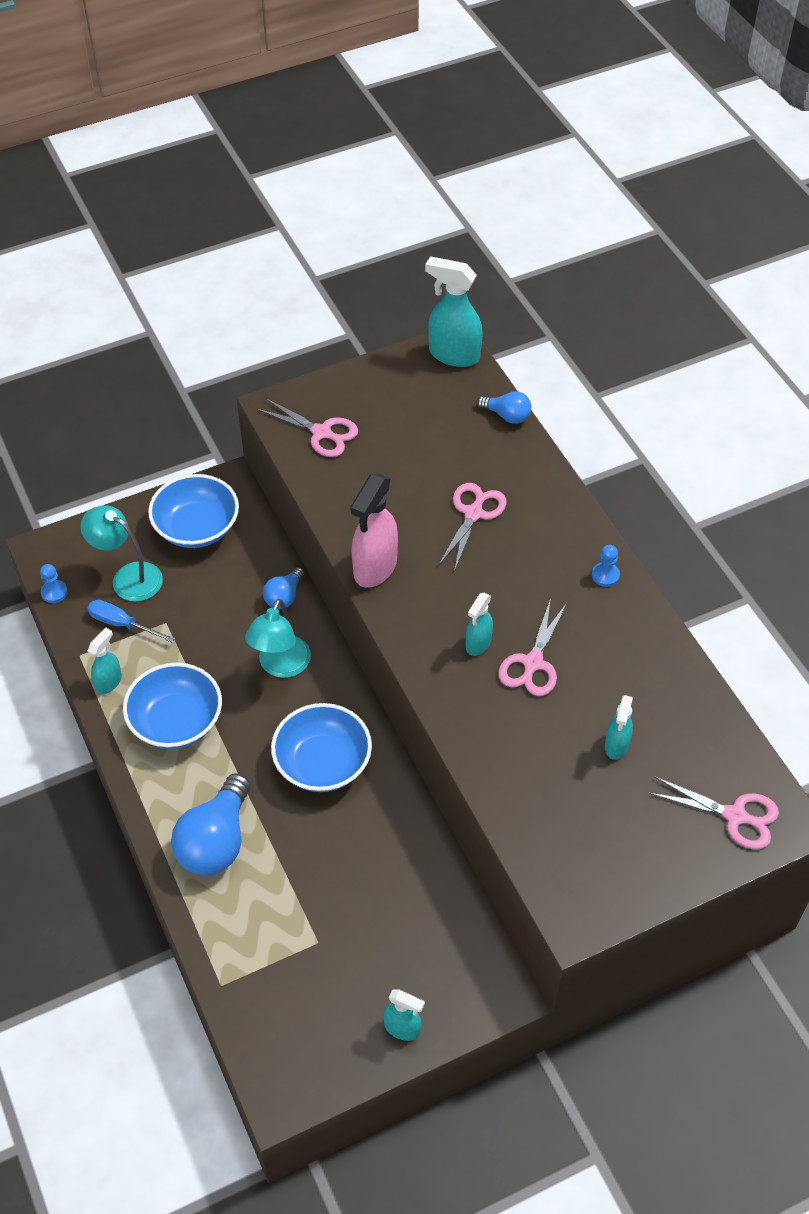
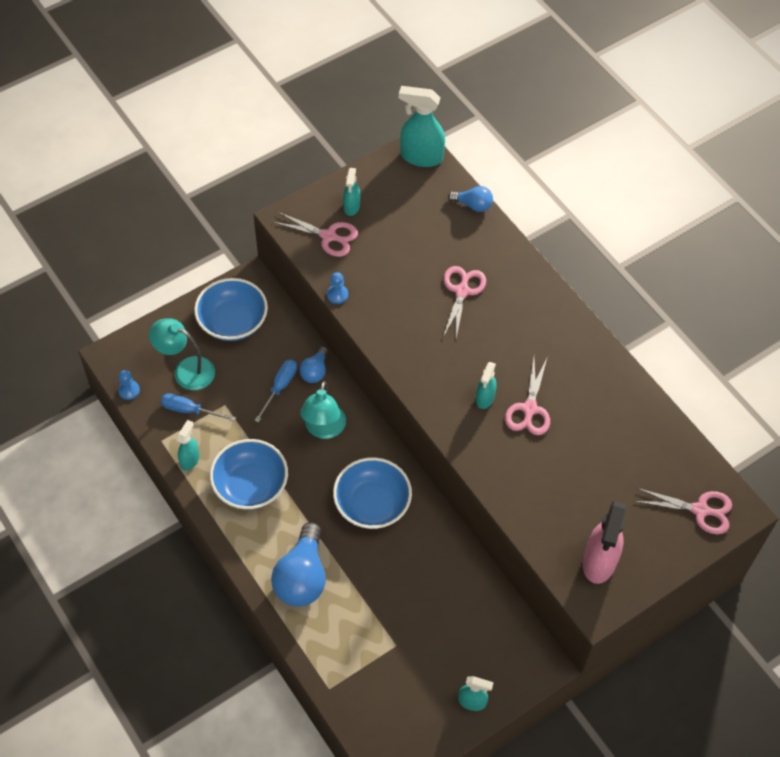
camera: 10 degrees left, 5 degrees up
(237, 610) = (280, 387): none -> blue screwdriver
(375, 568) = (393, 346): pink spray bottle -> pink spray bottle (599, 562)
(605, 575) = (572, 330): blue pawn -> blue pawn (337, 295)
(616, 745) = (604, 467): turquoise spray bottle -> turquoise spray bottle (351, 207)

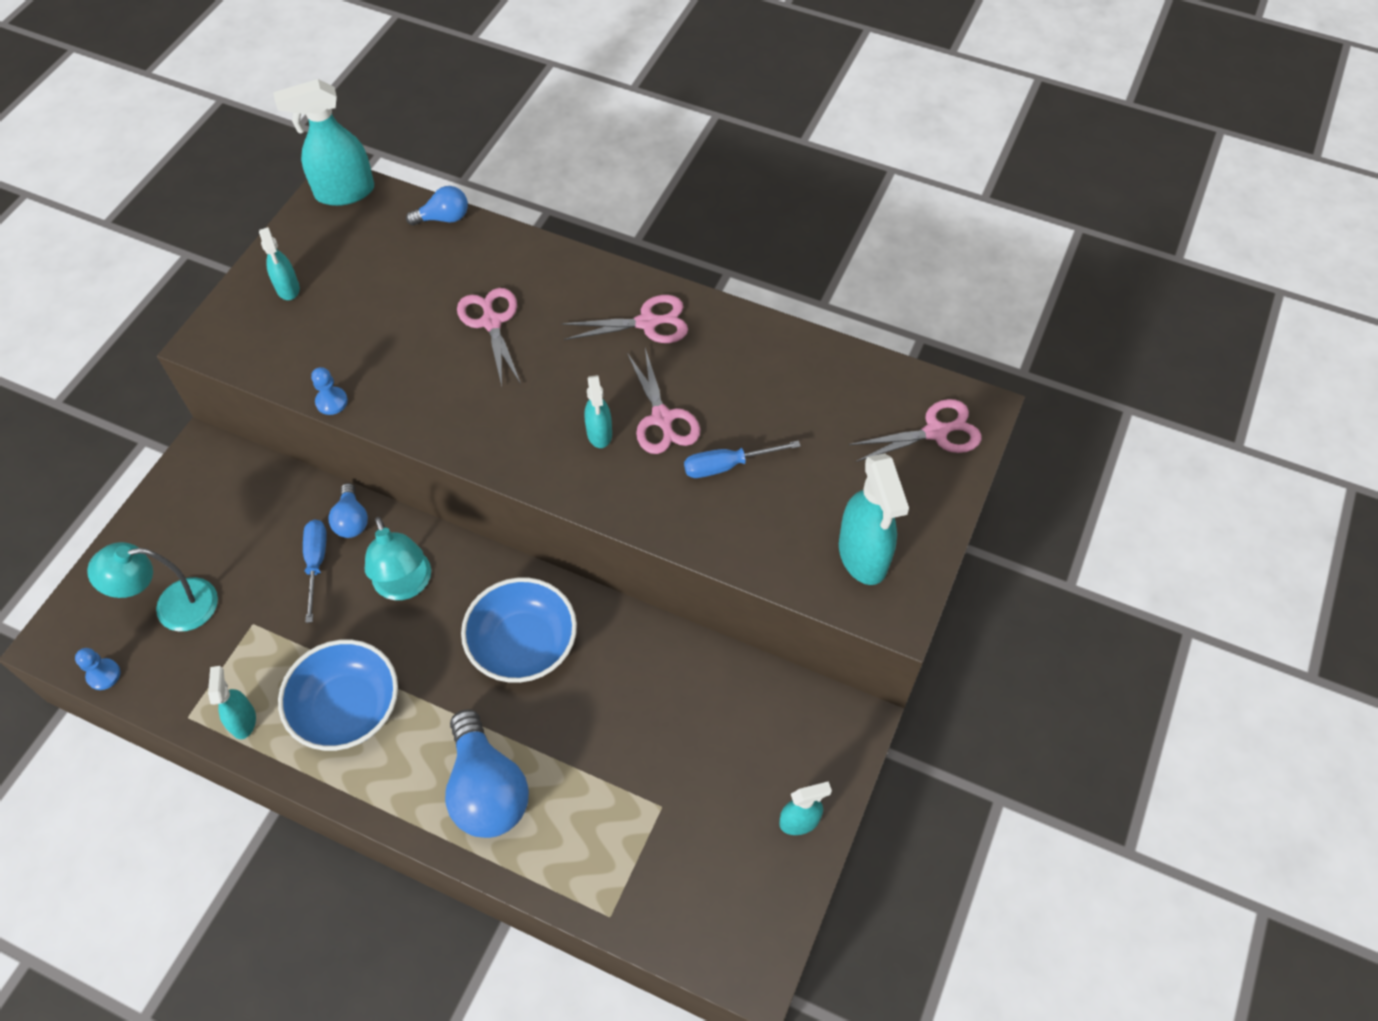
camera: 30 degrees left, 0 degrees up
(190, 410) = (207, 656): blue screwdriver -> blue screwdriver (727, 465)
(233, 321) = (204, 513): blue bowl -> none
(328, 236) = (277, 337): pink scissors -> pink scissors (647, 323)
(599, 562) = (863, 556): pink spray bottle -> turquoise spray bottle

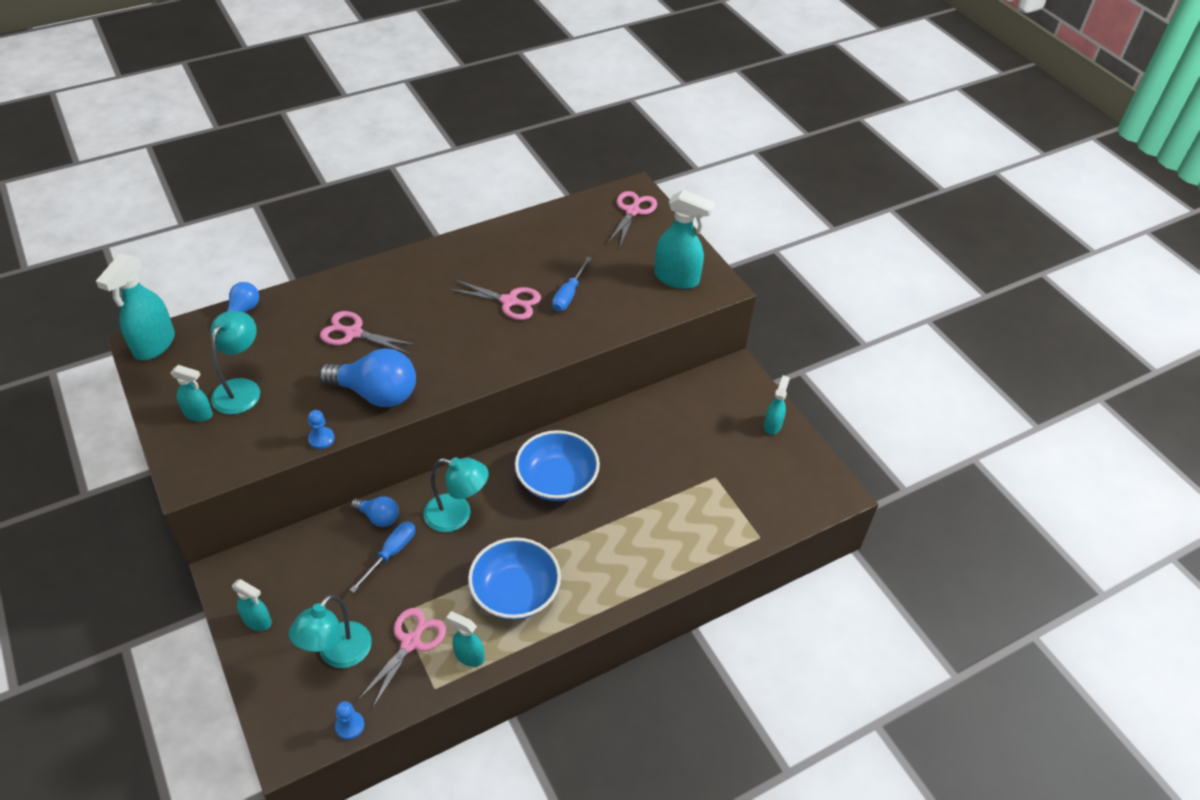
camera: 55 degrees left, 10 degrees down
(316, 563) = (391, 553): blue screwdriver -> blue screwdriver turned 90 degrees clockwise
(344, 294) = (241, 388): none -> turquoise lamp
(487, 790) = (635, 551): blue light bulb -> blue light bulb (376, 393)
(599, 434) = (490, 332): turquoise spray bottle -> turquoise spray bottle (258, 621)
(647, 323) = (437, 270): pink scissors -> pink scissors (411, 643)

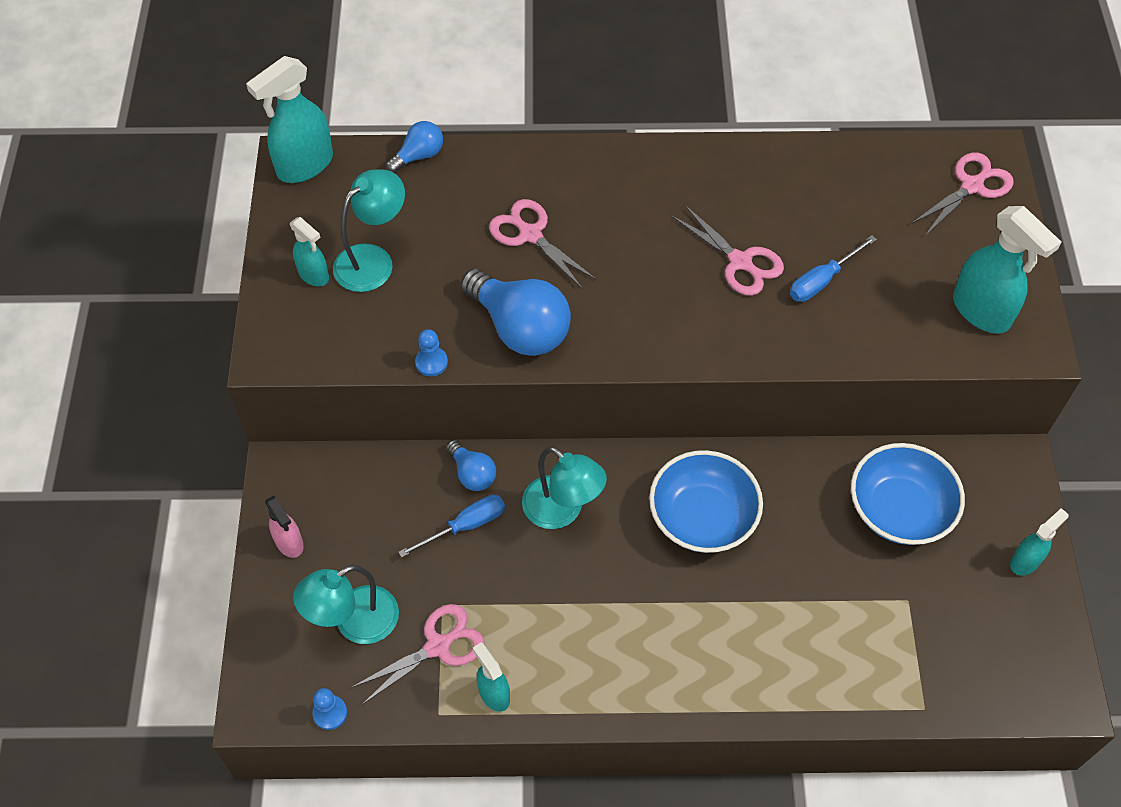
camera: 30 degrees right, 10 degrees up
(258, 621) = (289, 543): turquoise spray bottle -> pink spray bottle
(515, 592) = (583, 640): blue bowl -> blue bowl (899, 509)

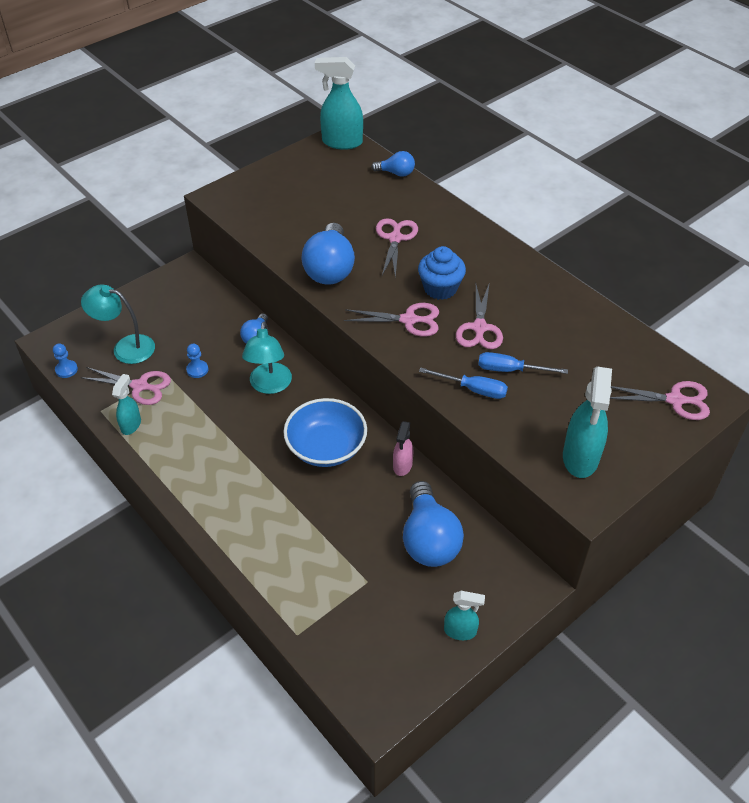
camera: 50 degrees right, 10 degrees down
(289, 543) = (149, 297): pink spray bottle -> pink spray bottle (402, 466)
(314, 275) = (279, 183): turquoise spray bottle -> none
(373, 260) = (311, 196): turquoise lamp -> none
(431, 362) = (272, 251): blue pawn -> blue pawn (197, 370)
(465, 526) = (222, 354): blue screwdriver -> blue screwdriver (473, 389)
(649, 252) = (440, 288): none -> blue cupcake
(671, 313) = (409, 320): none -> pink scissors
(899, 509) = (429, 539): blue bowl -> blue light bulb

